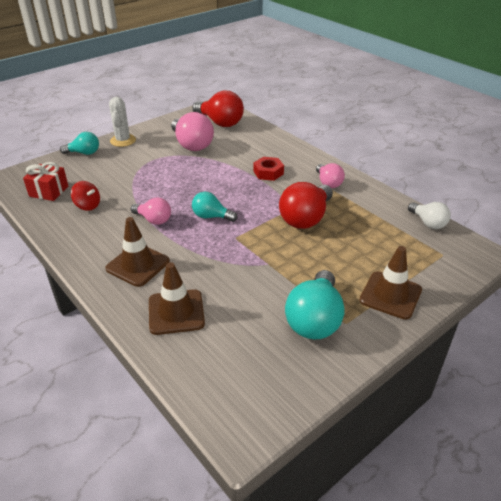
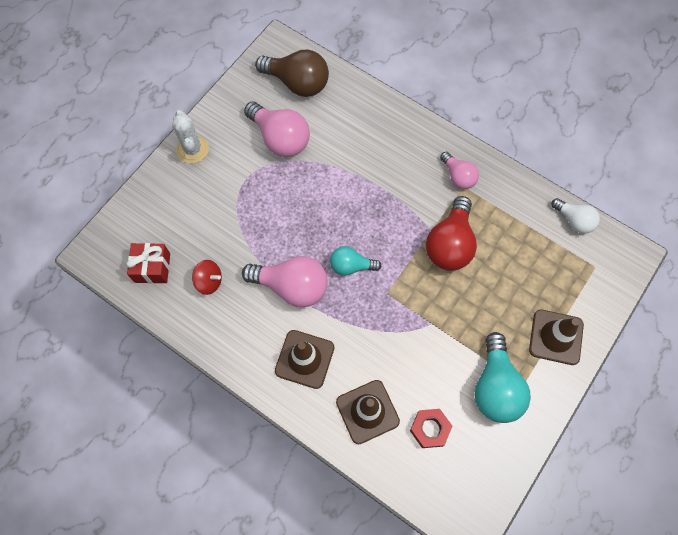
camera: 15 degrees left, 30 degrees up
(84, 153) = (157, 186): turquoise light bulb -> none
(153, 220) = (292, 287): pink light bulb -> pink light bulb, size x1.69
(220, 122) = (297, 83): red light bulb -> brown light bulb
(268, 172) = (387, 173): red nut -> red nut (430, 429)

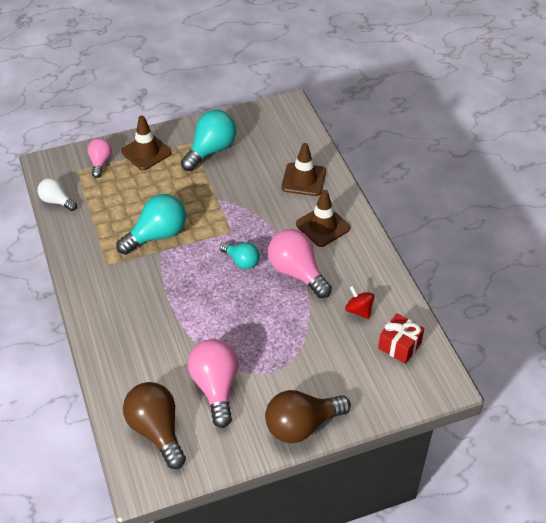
camera: 145 degrees left, 20 degrees down
(192, 149) = (301, 425): white cactus -> brown light bulb
(430, 429) = (271, 153): red nut -> none
(450, 244) = (157, 235): red light bulb -> turquoise light bulb
(458, 176) = (103, 273): pink light bulb -> pink light bulb (100, 162)
(574, 221) = (57, 201): white light bulb -> white light bulb turned 45 degrees counterclockwise

